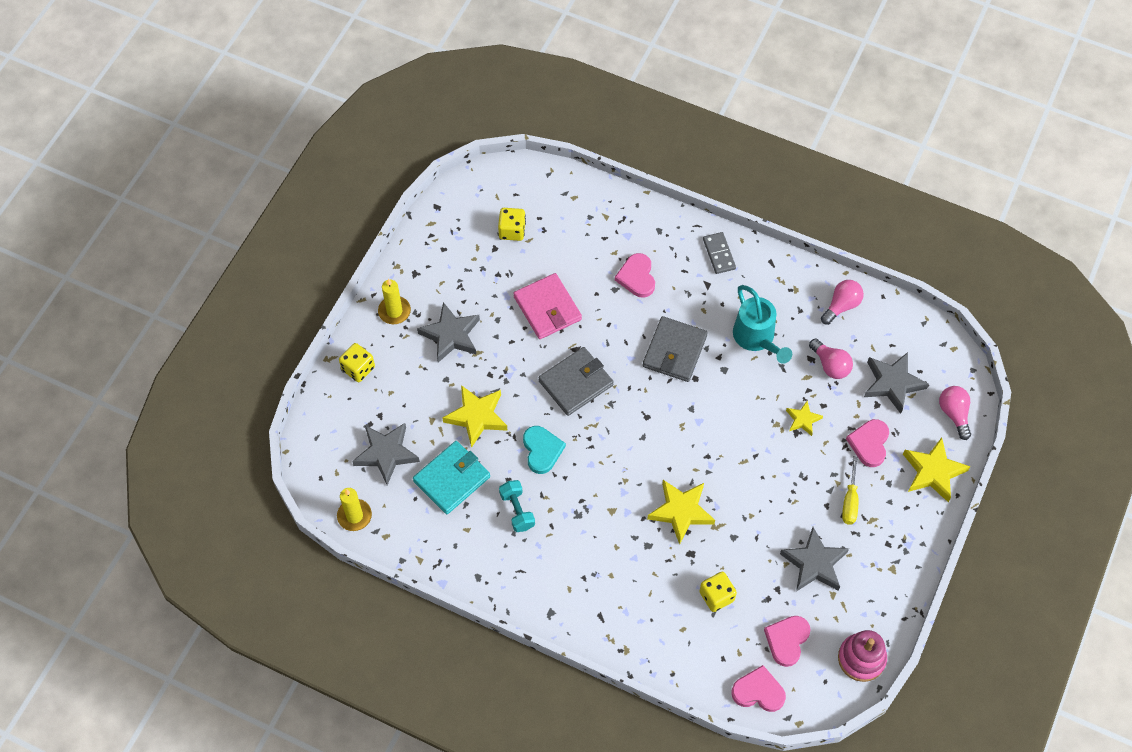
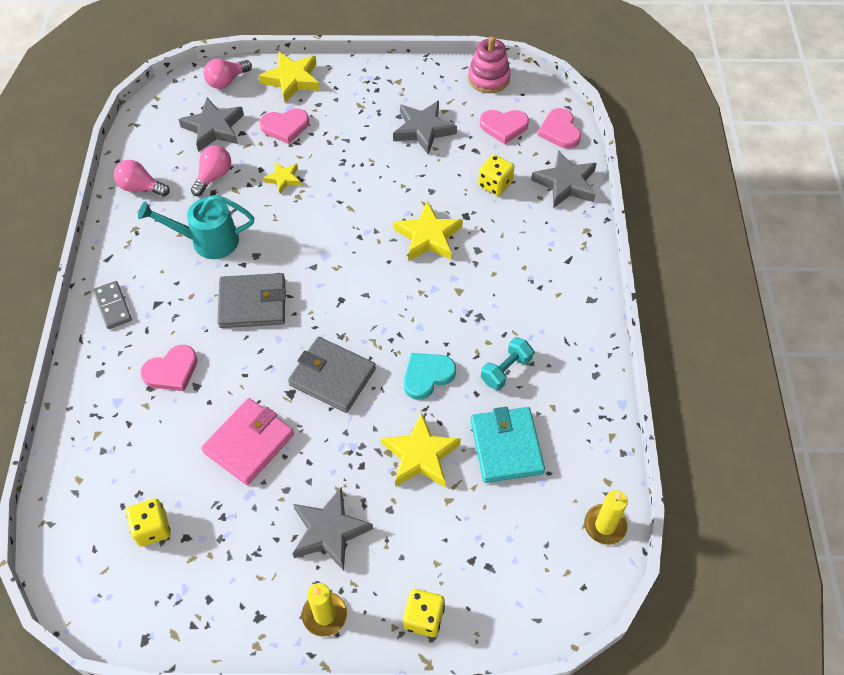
camera: 115 degrees left, 5 degrees down
(386, 454) = (514, 529): grey star -> grey star (565, 183)
(452, 479) = (506, 446): turquoise wallet -> turquoise wallet turned 60 degrees clockwise
(719, 254) = (113, 306): grey domino -> grey domino turned 75 degrees counterclockwise
(756, 338) = (207, 241): turquoise watering can -> turquoise watering can turned 135 degrees counterclockwise
(850, 500) = (349, 124): yellow screwdriver -> none

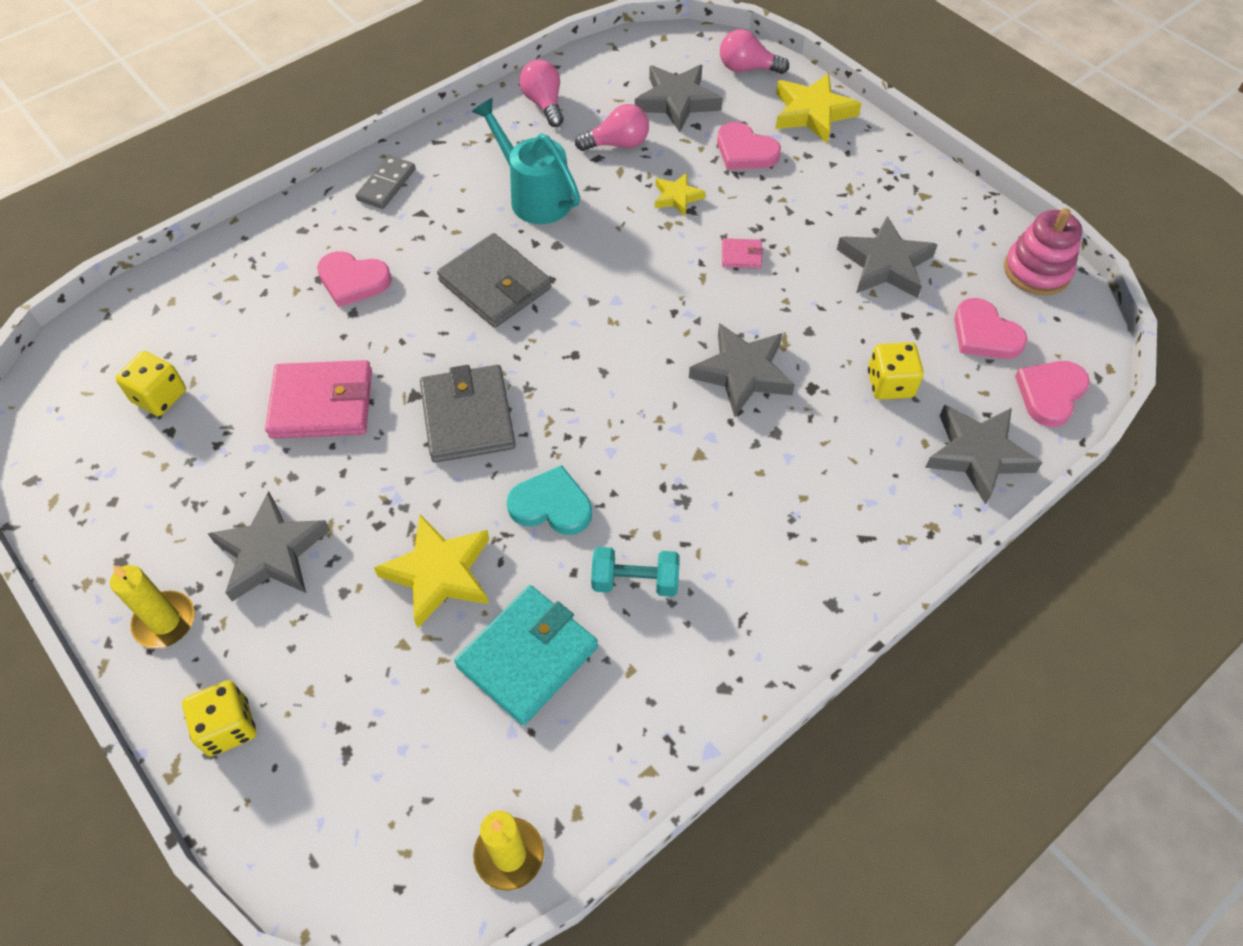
camera: 50 degrees right, 0 degrees up
(354, 181) = (741, 255): none -> pink wallet
(428, 237) = (742, 373): yellow star -> grey star

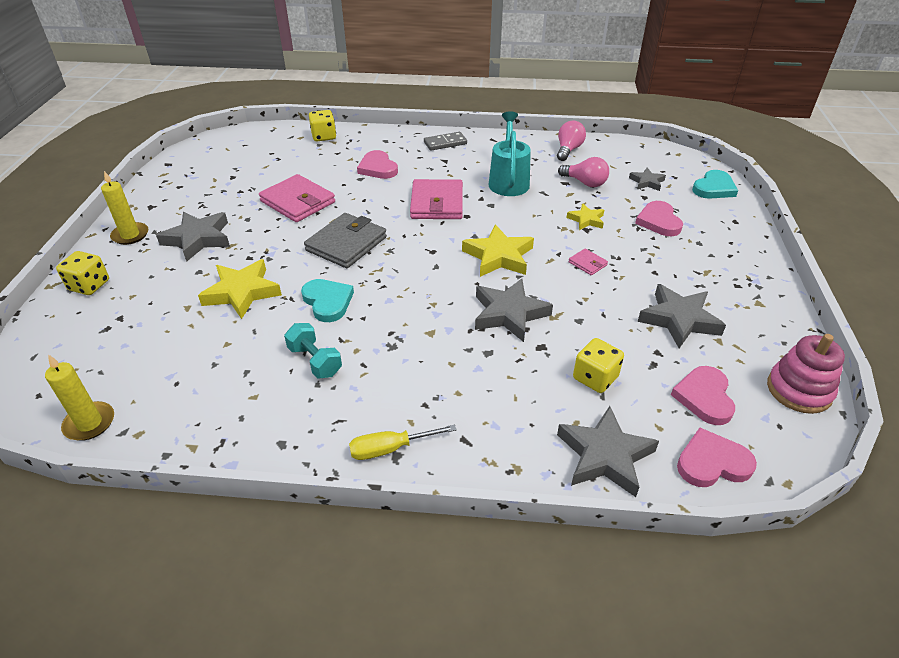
camera: 45 degrees right, 15 degrees down
(160, 396) = (247, 164): yellow dice -> yellow dice (324, 136)
(495, 285) = (437, 203): grey wallet -> pink wallet
(528, 657) = (223, 352): turquoise wallet -> none
(677, 102) = (647, 182): grey star -> grey star, size x0.57
(747, 68) = (714, 188): pink light bulb -> turquoise heart
(812, 113) = (731, 226): yellow star -> yellow star (499, 256)
(819, 602) = (390, 448): none -> yellow screwdriver

